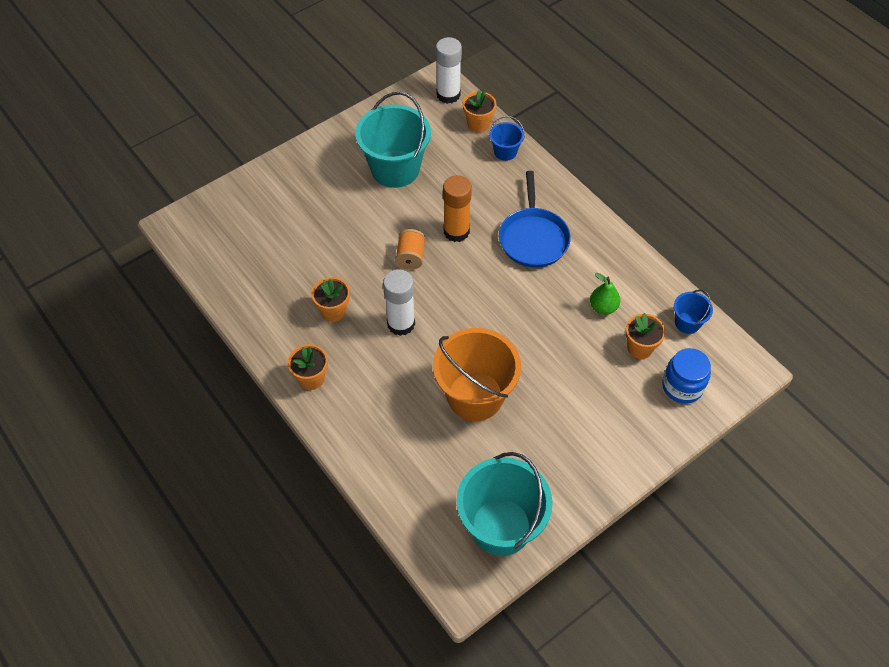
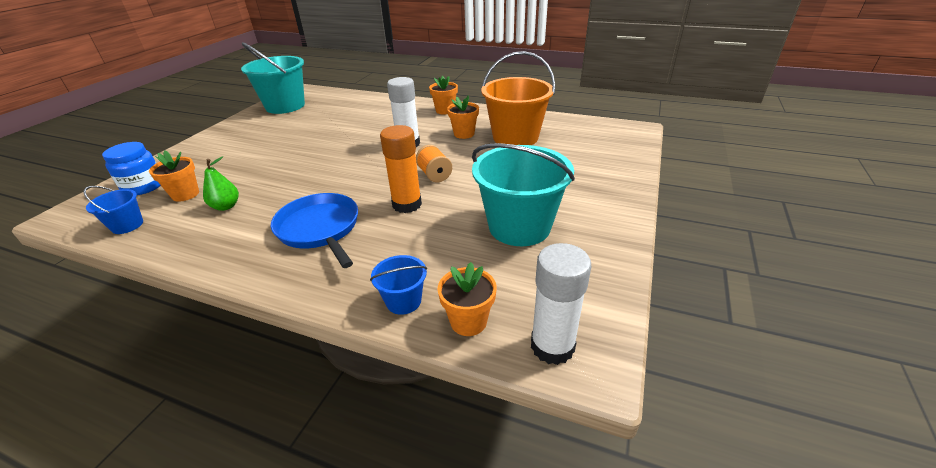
camera: 150 degrees right, 20 degrees down
(475, 396) = (327, 135): orange bucket -> orange bucket (515, 137)

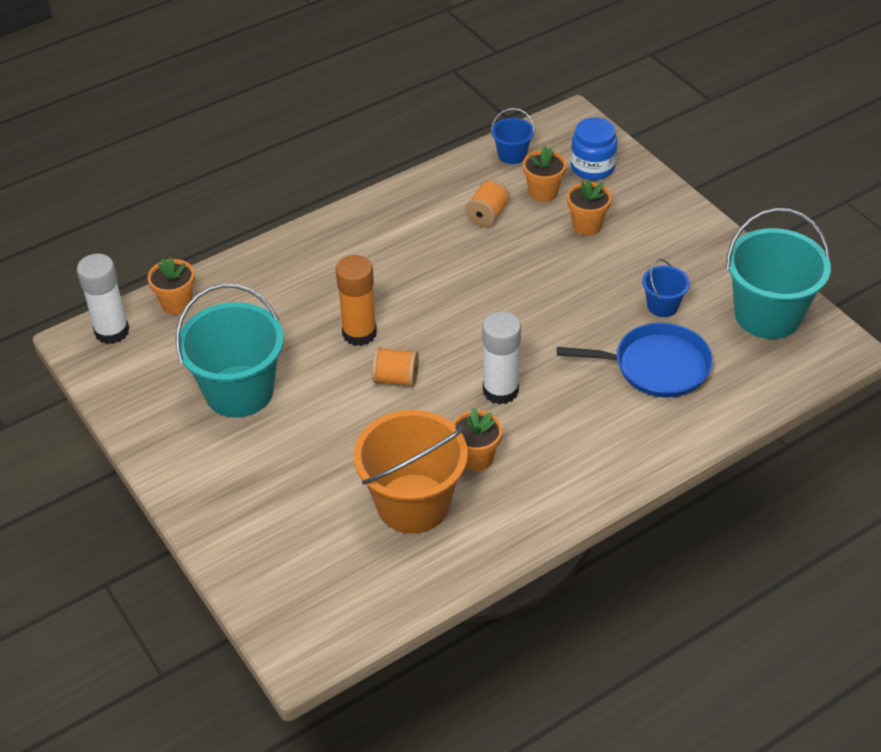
camera: 125 degrees right, 10 degrees up
(226, 206) = (487, 215): green pear -> orange spool
(320, 229) = (379, 264): blue pan -> blue pan (656, 366)
(403, 301) = (232, 280): blue bucket -> blue bucket (662, 306)
(445, 110) = (581, 480): orange flower pot -> orange flower pot (587, 225)

